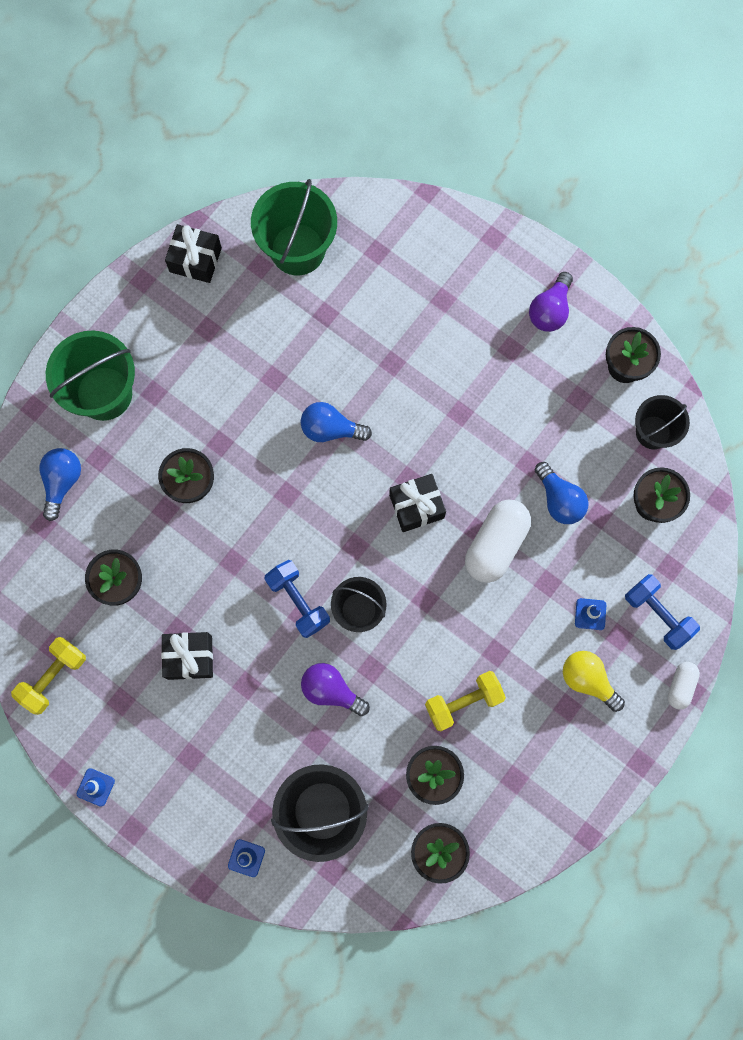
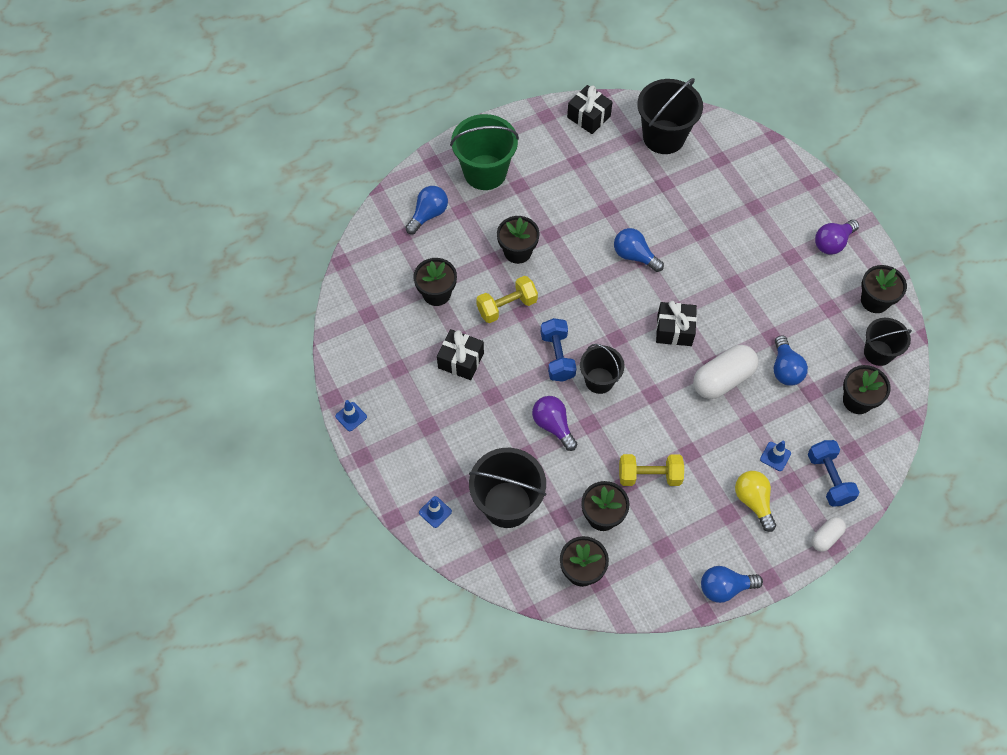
camera: 25 degrees right, 15 degrees down
(53, 677) = (359, 333): yellow dumbbell -> yellow dumbbell (507, 306)
(297, 249) = (663, 137): green bucket -> black bucket
(597, 796) = (724, 588): none -> blue light bulb

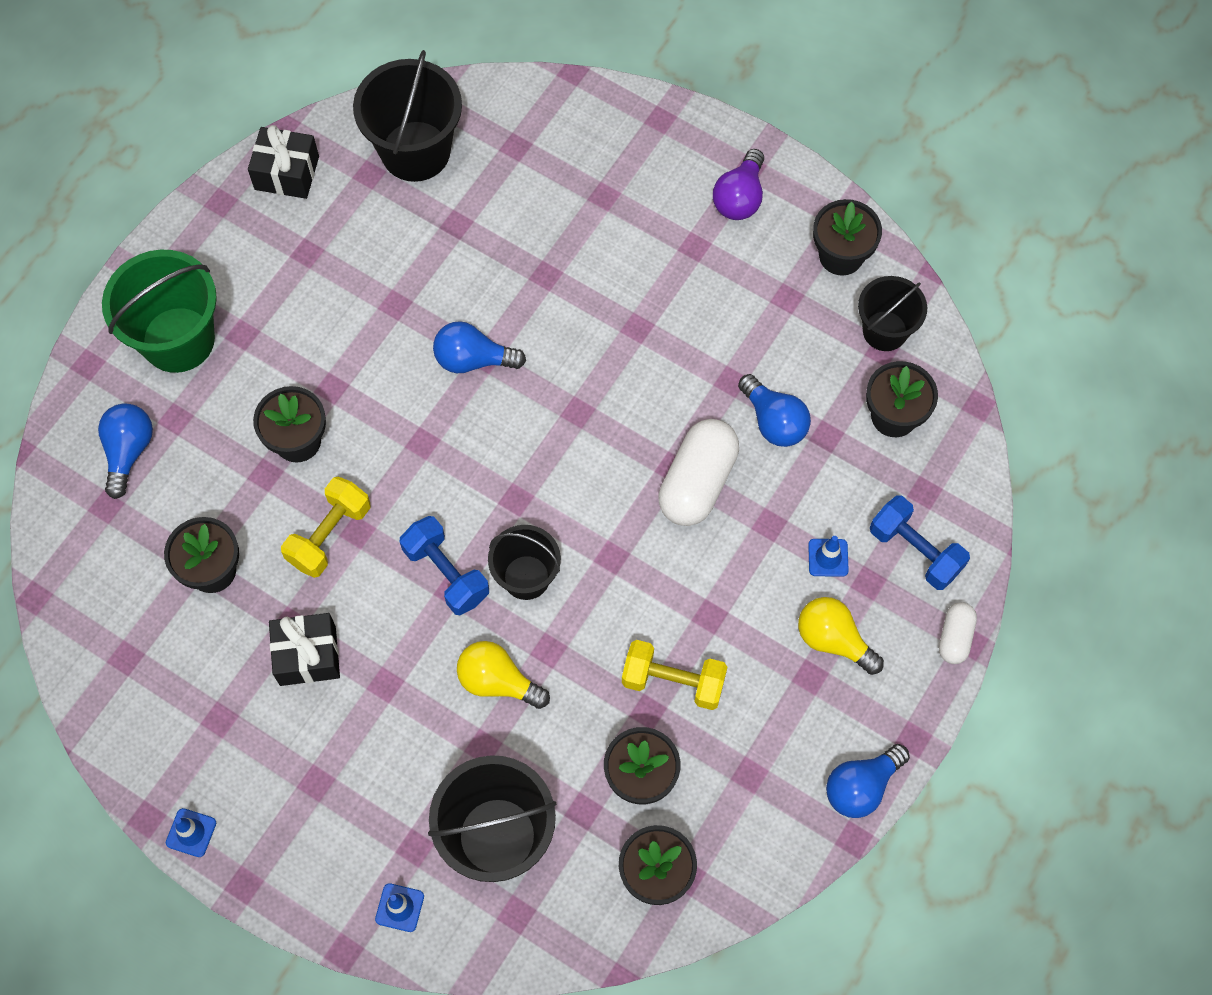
camera: 30 degrees left, 5 degrees up
(553, 425) = (498, 681): purple light bulb -> yellow light bulb
(649, 475) = (673, 681): yellow dumbbell -> yellow dumbbell turned 45 degrees clockwise
(674, 330) = (591, 444): black gift -> none

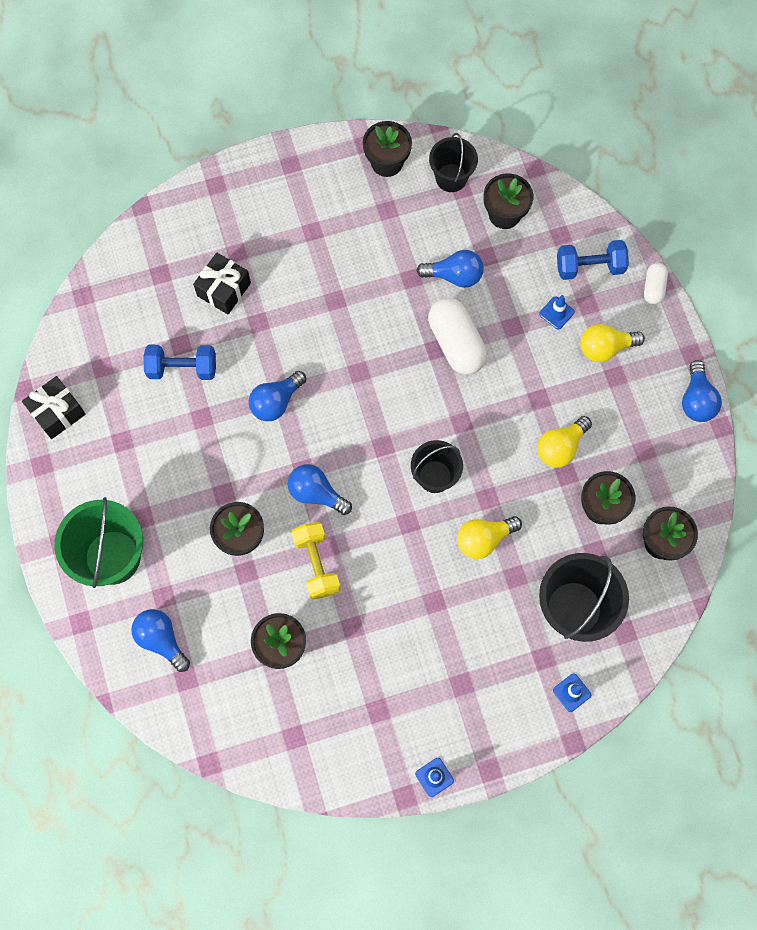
camera: 50 degrees left, 5 degrees up
(307, 655) = (381, 632): black gift -> black gift (224, 289)
(406, 475) = (316, 493): none -> blue light bulb
(415, 151) = (111, 330): black bucket -> none
(446, 573) = (395, 517): blue dumbbell -> blue dumbbell (182, 368)
(673, 681) = (560, 447): yellow dumbbell -> yellow light bulb
(739, 197) = (304, 184): purple light bulb -> none
(955, 637) = (653, 287): white capsule -> white capsule turned 45 degrees clockwise

